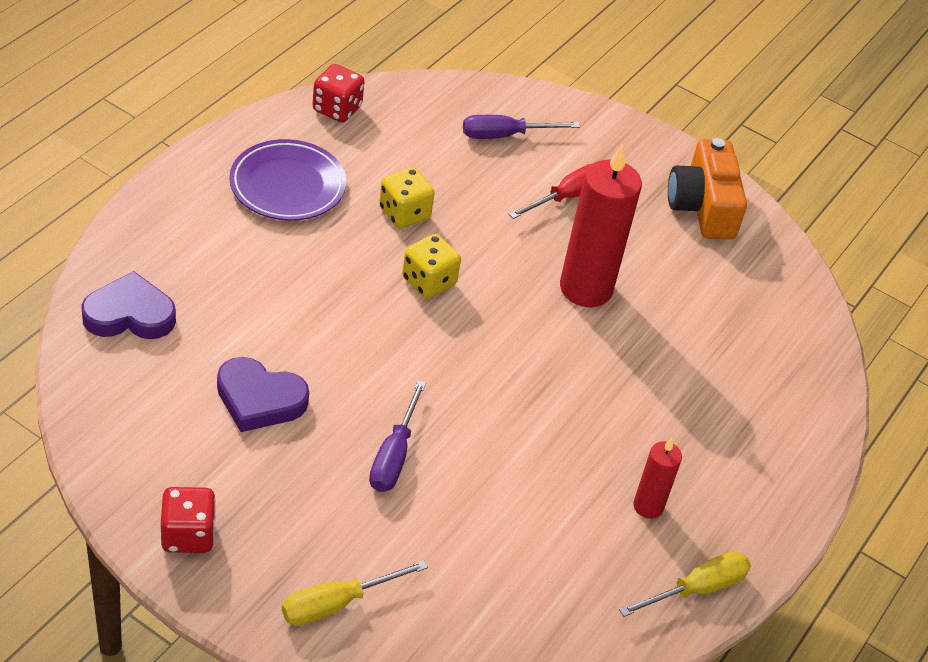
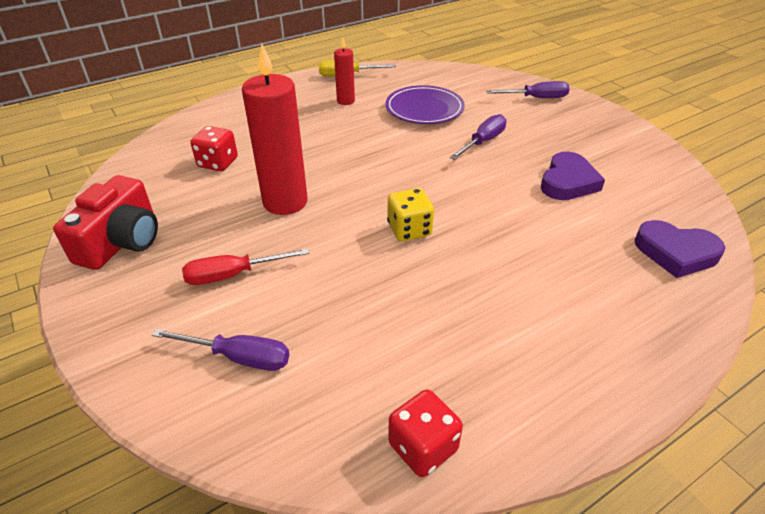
camera: 150 degrees left, 5 degrees down
(188, 535) = (618, 132): red dice -> red dice (218, 163)
(259, 399) = (568, 182): purple heart -> purple heart turned 75 degrees clockwise
(287, 185) = (514, 346): purple plate -> purple plate (424, 109)
(337, 604) = (536, 98): yellow screwdriver -> purple screwdriver
(404, 213) = (401, 291): yellow dice -> none
(703, 207) = (121, 241): orange camera -> red camera

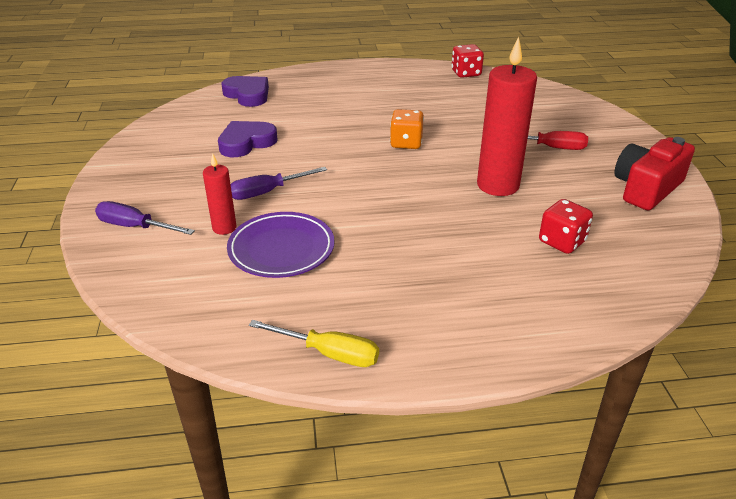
camera: 155 degrees left, 5 degrees down
(238, 357) = (549, 113): purple screwdriver -> none
(345, 101) = (369, 294): red candle -> red candle (224, 228)
(409, 230) = (406, 143): yellow dice -> orange dice

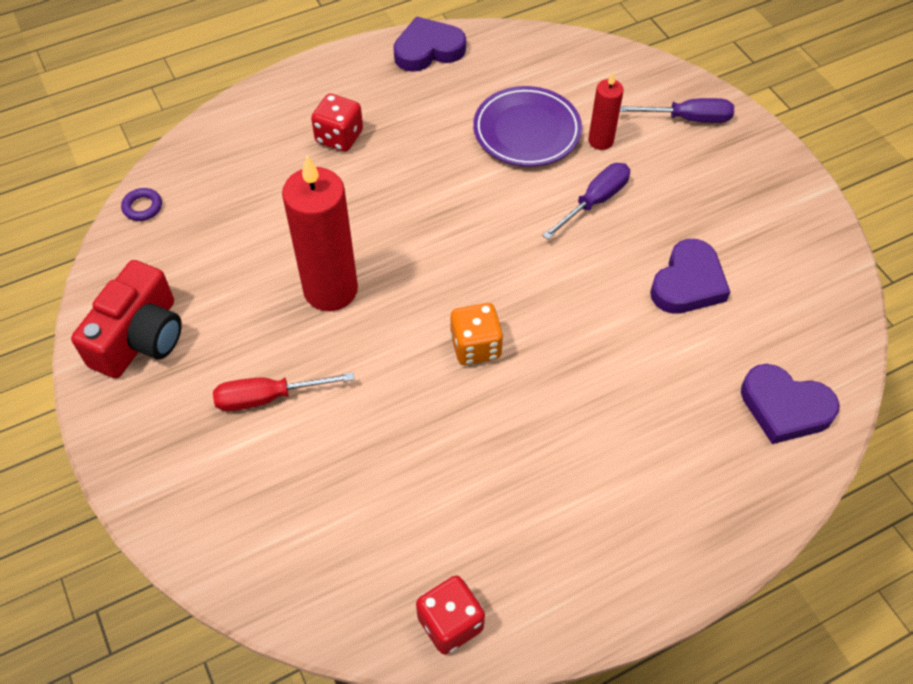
camera: 160 degrees right, 20 degrees up
(329, 353) = (428, 50): yellow screwdriver -> purple heart
(562, 242) = (248, 215): red dice -> red dice (339, 137)
(665, 268) = (142, 207): none -> purple ring

